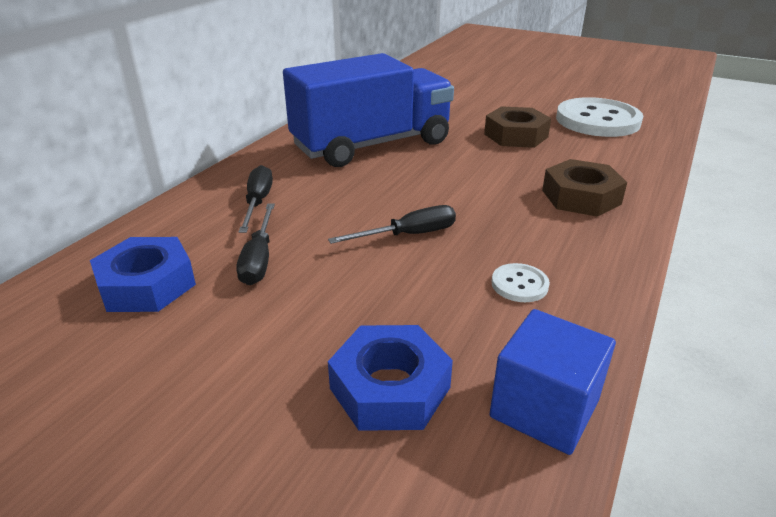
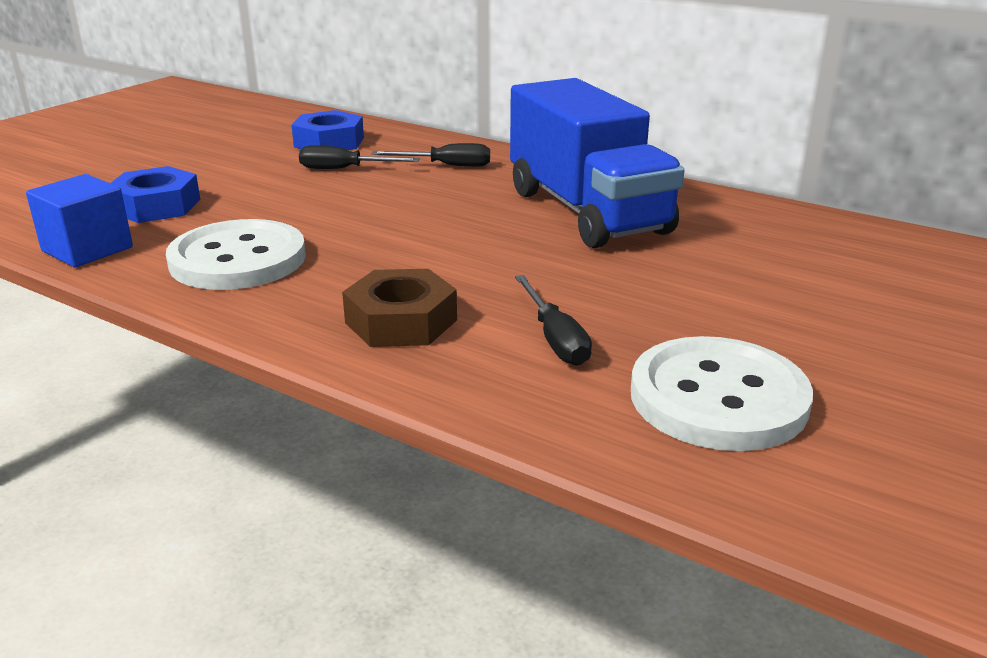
camera: 95 degrees right, 5 degrees down
(408, 235) = (354, 220): black screwdriver -> black screwdriver (555, 338)
(516, 135) = (628, 306): brown nut -> none
(519, 284) = (238, 259): white button -> white button, size x2.35

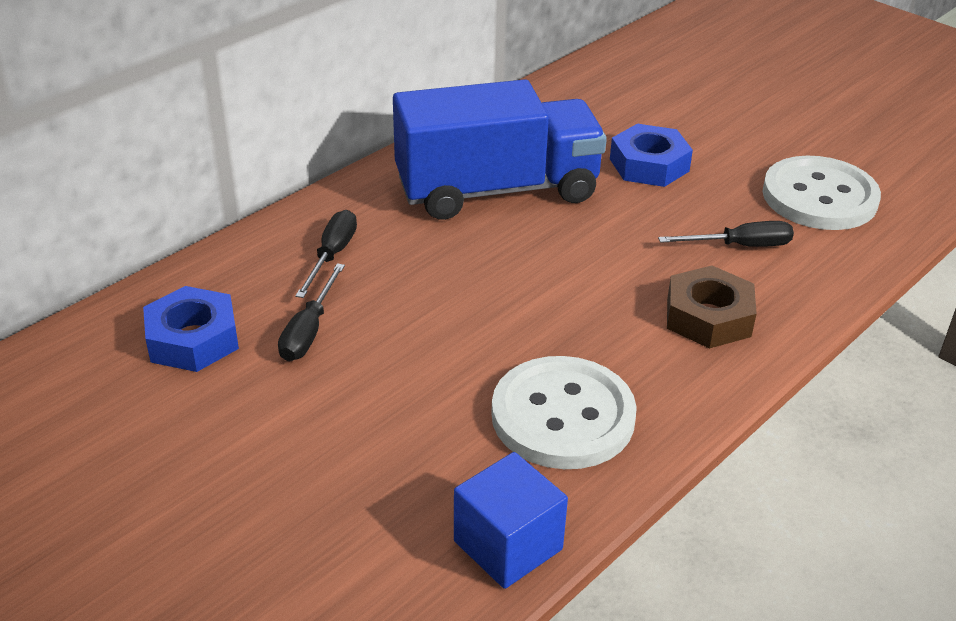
camera: 80 degrees left, 10 degrees up
(156, 206) = (378, 494): blue nut -> blue nut (649, 165)

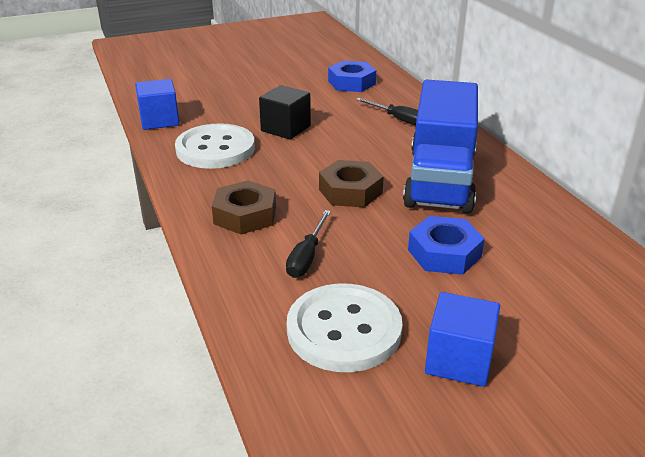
camera: 115 degrees right, 5 degrees down
(309, 330) = (337, 105): black screwdriver -> none
(437, 361) = (285, 128): none -> black cube
(580, 249) = (350, 191): none -> brown nut
(789, 137) = (459, 360): none -> blue cube

